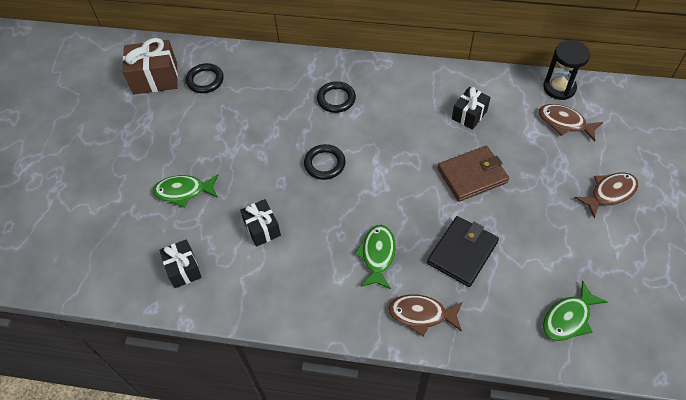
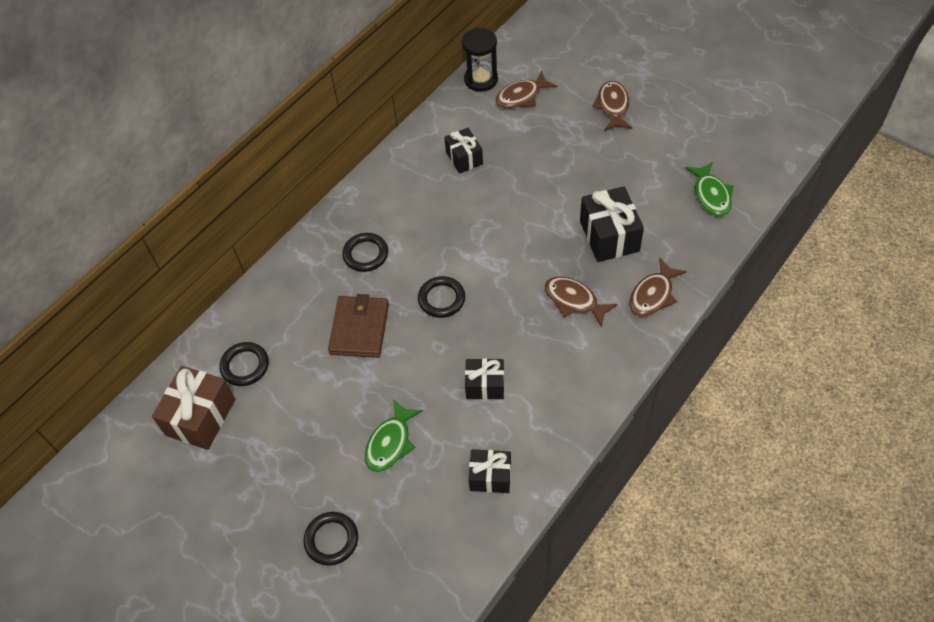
camera: 60 degrees left, 0 degrees up
(93, 194) = (331, 540): none -> black ring
(377, 255) = (574, 301): green fish -> brown fish
(462, 252) = (609, 236): black wallet -> black gift
(472, 175) = (533, 189): brown wallet -> brown wallet (359, 329)

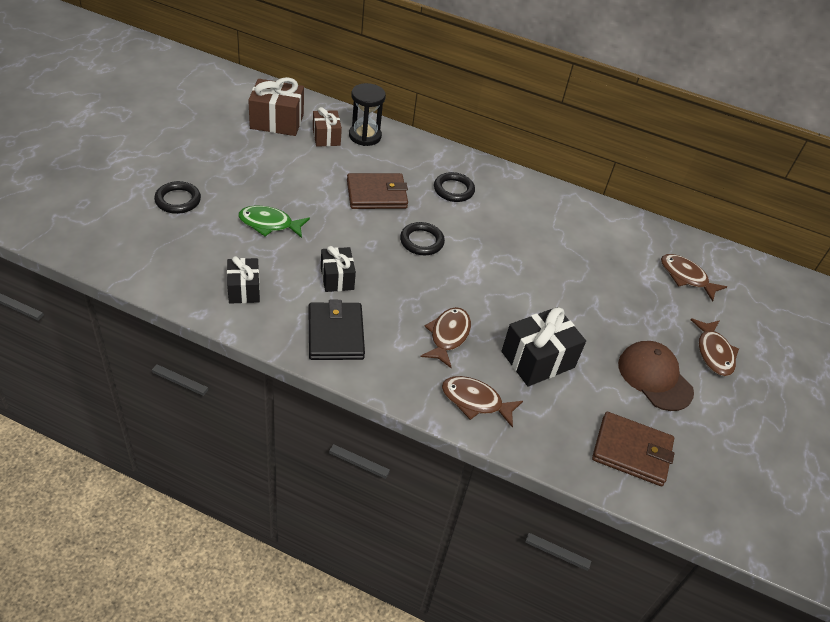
camera: 65 degrees right, 10 degrees down
(245, 366) = (326, 137): black ring -> brown gift
(464, 158) = (587, 242): black gift -> none
(481, 79) = (690, 245): black hourglass -> black hourglass (365, 136)
(562, 397) = (335, 334): none -> black wallet
(613, 106) = (713, 353): brown fish -> brown fish turned 105 degrees clockwise
(636, 156) = (654, 377): none -> brown cap
(711, 195) = (631, 451): green fish -> brown wallet

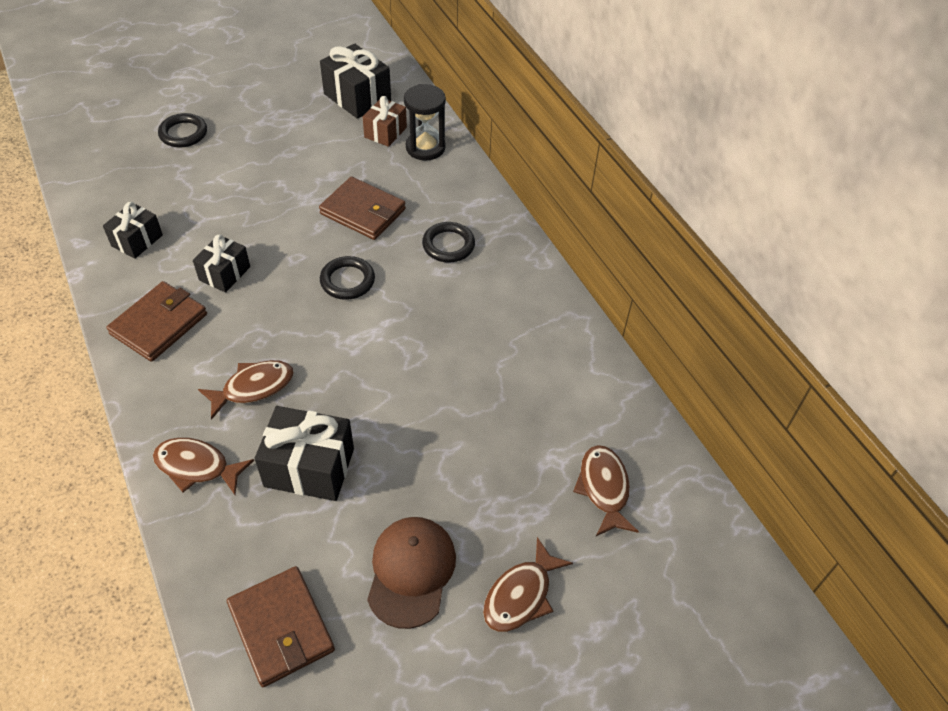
camera: 45 degrees right, 5 degrees up
(269, 224) = (230, 192): green fish -> none
(277, 121) = (357, 97): brown gift -> black gift
(335, 334) = (159, 324): black wallet -> brown wallet
(475, 401) = (197, 467): brown fish -> brown fish turned 45 degrees counterclockwise

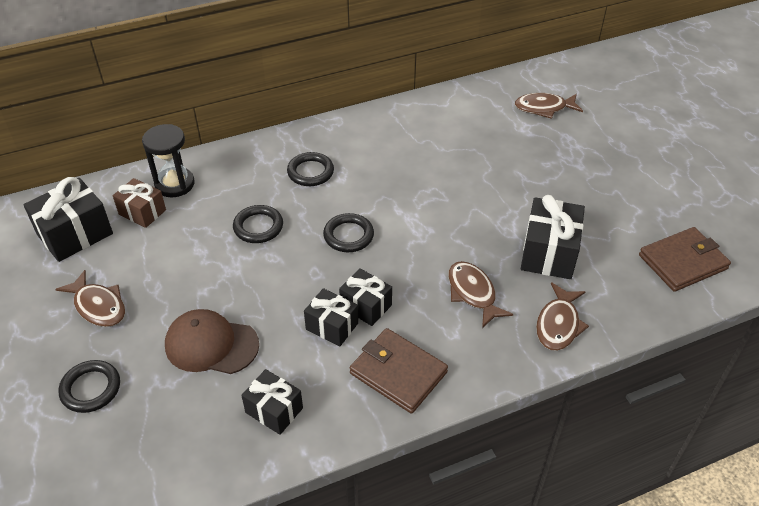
camera: 85 degrees left, 5 degrees down
(247, 298) = (366, 306): none -> black gift
(363, 211) = (258, 227): brown wallet -> black ring
(411, 572) = (624, 197): brown cap -> brown cap (211, 345)
(521, 595) = (628, 148): brown fish -> brown fish (98, 306)

